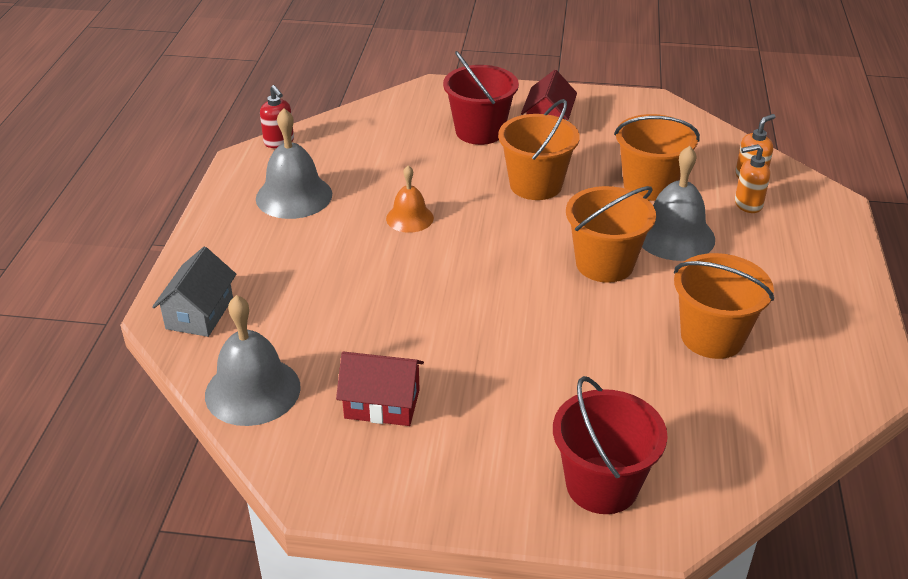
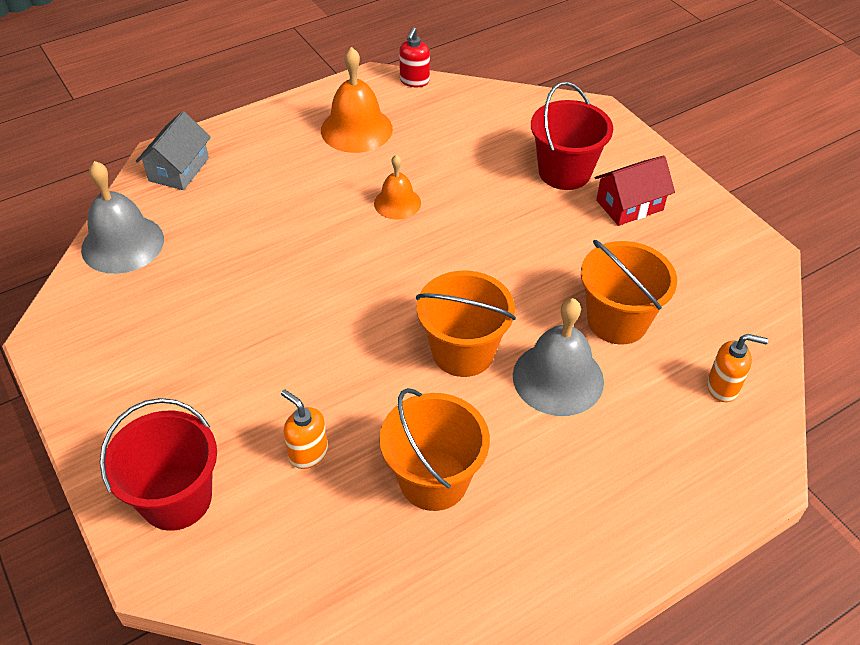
camera: 50 degrees right, 10 degrees up
(199, 313) = (179, 169): grey house -> grey house turned 45 degrees counterclockwise
(294, 196) = (356, 129): grey bell -> orange bell
(382, 404) = (164, 317): red house -> none
(536, 185) = (528, 248): orange bucket -> none
(747, 204) = (672, 407): orange soap dispenser -> orange soap dispenser (308, 453)

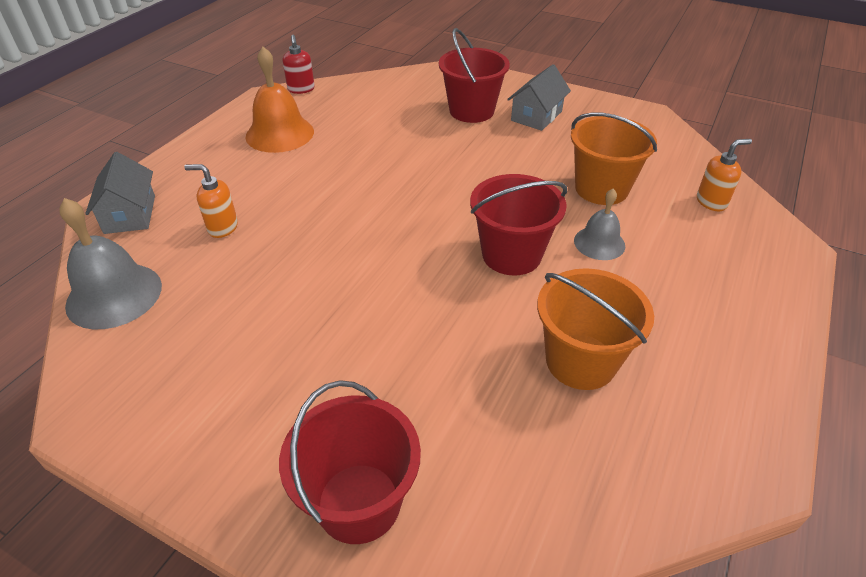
camera: 30 degrees left, 5 degrees down
(308, 453) = (454, 393): orange soap dispenser -> orange soap dispenser (222, 227)
(397, 203) = (360, 172): orange bell -> none
(463, 352) = (511, 255): orange bucket -> red bucket
(558, 378) = (599, 243): grey bell -> grey bell, size x0.61
(629, 205) = (536, 116): red house -> grey house

